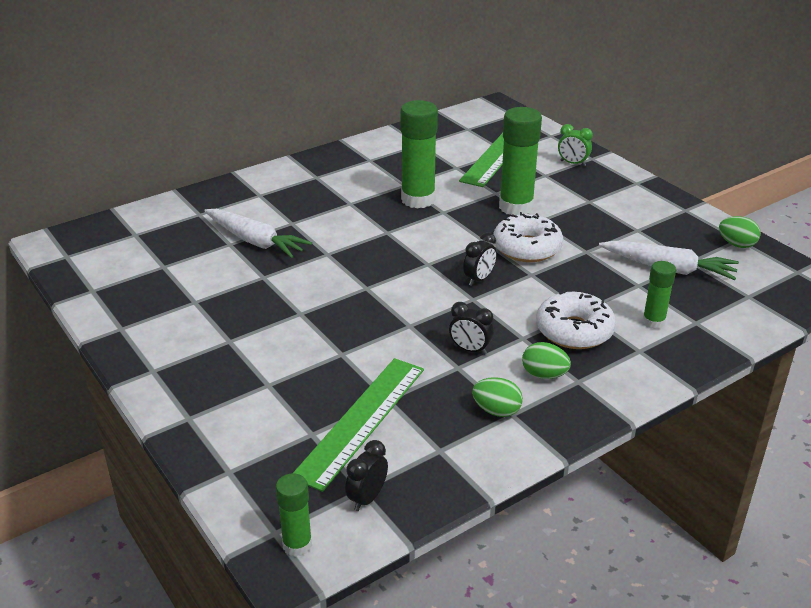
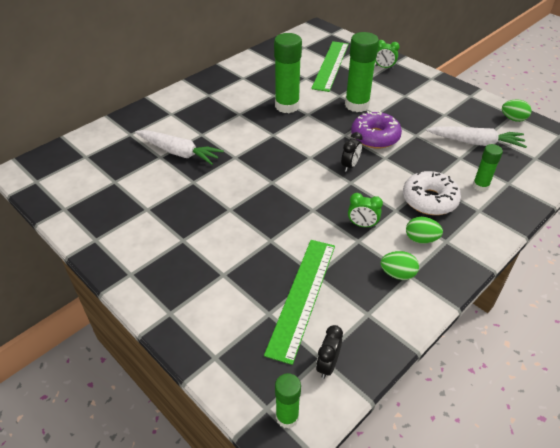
camera: 10 degrees left, 10 degrees up
(470, 350) = (362, 225): black clock -> green clock
(527, 248) = (375, 137): white donut -> purple donut

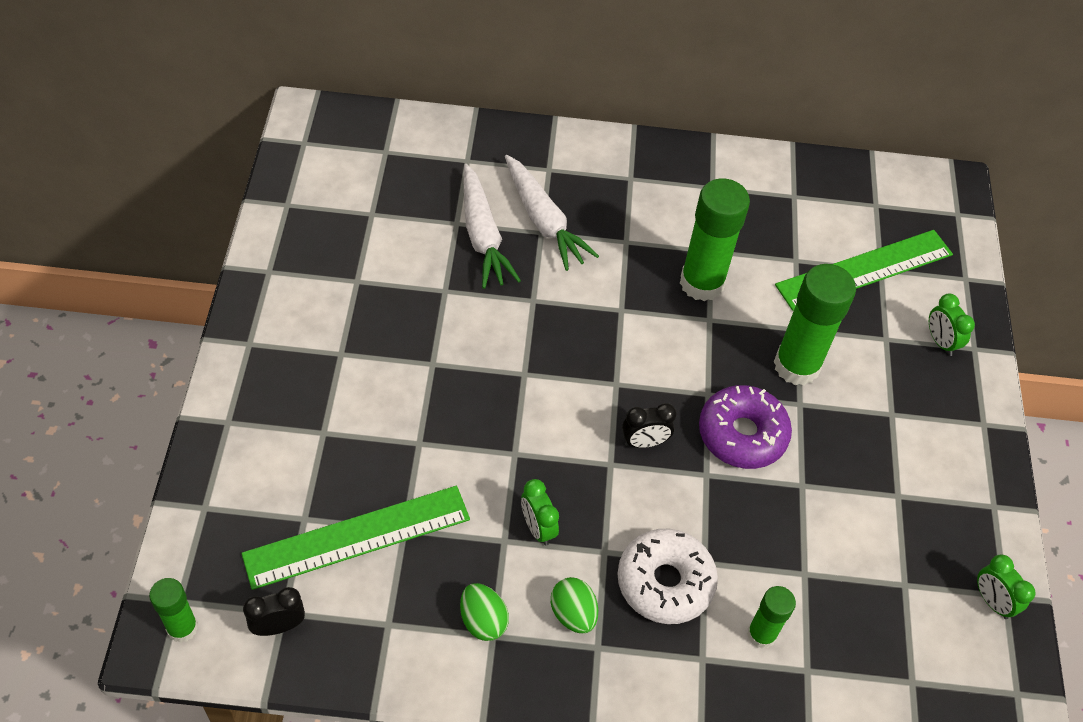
camera: 45 degrees right, 10 degrees up
(475, 142) = (866, 576): white carrot -> white carrot (543, 220)
(513, 119) = (992, 601): green egg -> green clock

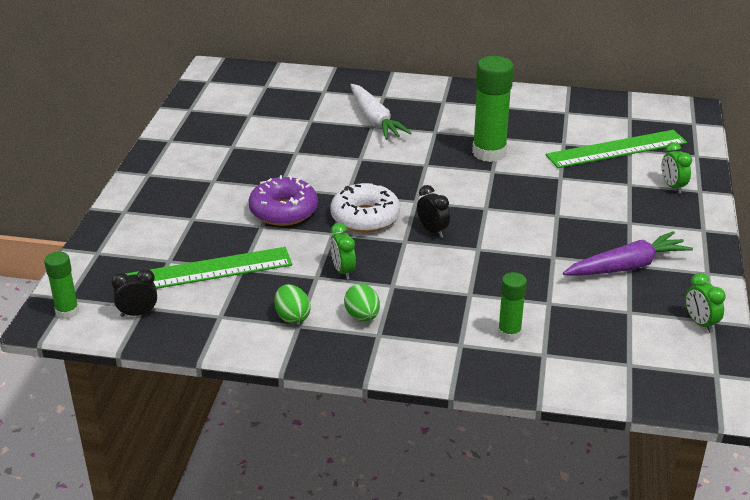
camera: 10 degrees right, 20 degrees down
(482, 235) = (328, 126): white carrot -> none
(644, 442) = (432, 230): black clock -> black clock turned 120 degrees counterclockwise
(665, 582) = (437, 303): white donut -> white donut (365, 217)
(742, 434) = (509, 229): purple donut -> purple donut (283, 211)
(796, 366) = (557, 196): green glue stick -> none
(895, 500) = (626, 266): none -> purple carrot

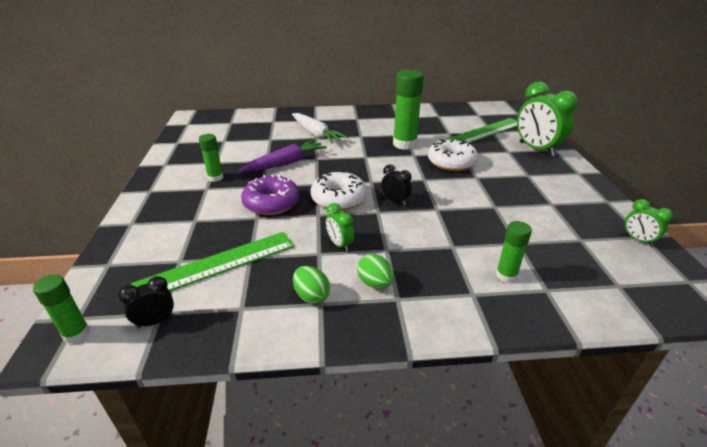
camera: 15 degrees left, 0 degrees up
(227, 168) = (215, 178): none -> green glue stick
(537, 189) = (451, 162): none -> white donut
(626, 266) = (551, 205): purple carrot -> purple carrot (285, 163)
(672, 186) = (536, 149): green clock -> green clock, size x2.05

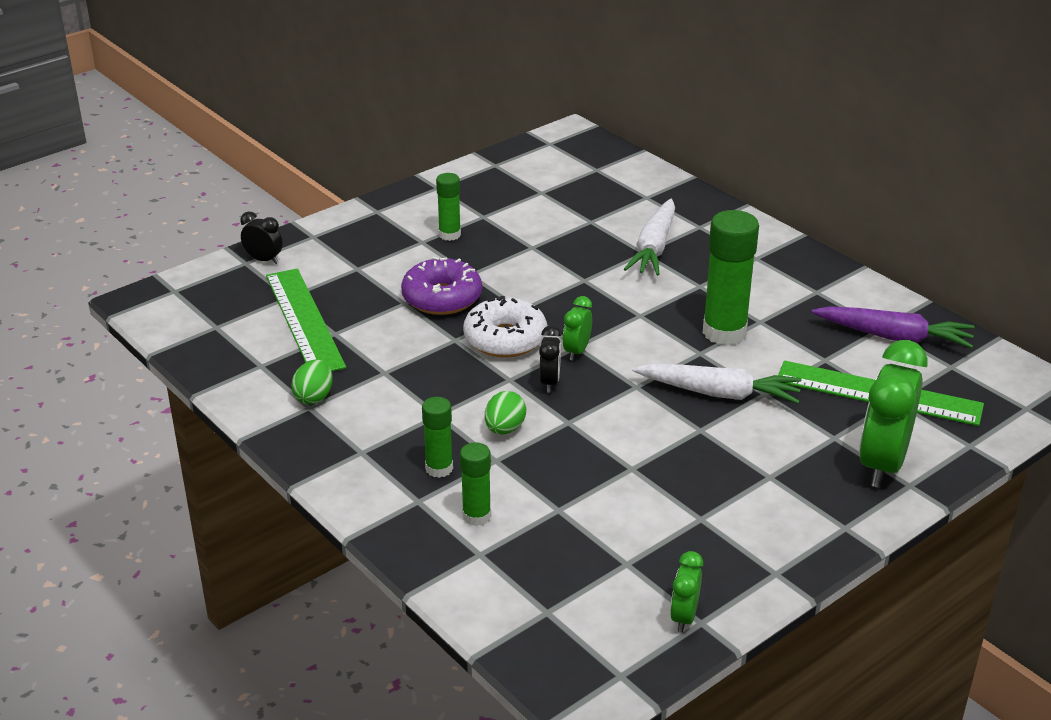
camera: 55 degrees right, 0 degrees up
(76, 334) = (159, 301): green glue stick -> green glue stick (439, 468)
(155, 321) = (204, 330): black clock -> black clock (264, 260)
(217, 265) = (304, 320): green ruler -> green ruler turned 45 degrees clockwise
(285, 163) = (542, 263): purple carrot -> purple carrot (893, 337)
(340, 244) = (413, 379): green clock -> green clock (577, 351)
(375, 283) = (371, 428): green egg -> green egg (505, 429)
(451, 162) = (718, 393): white donut -> white carrot

